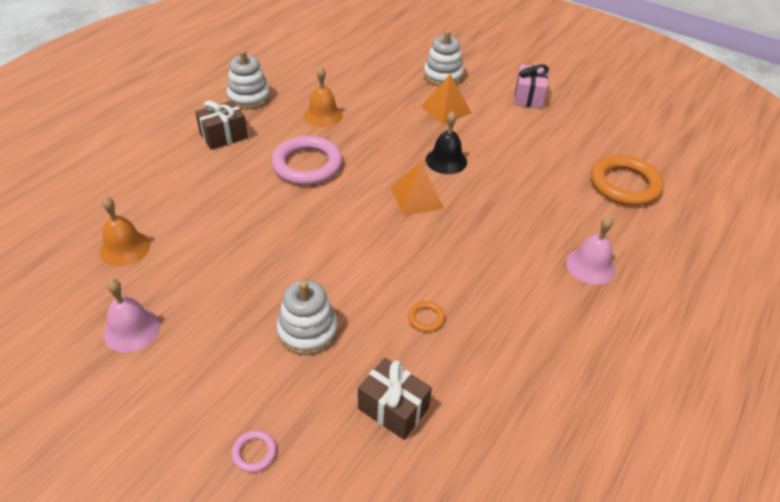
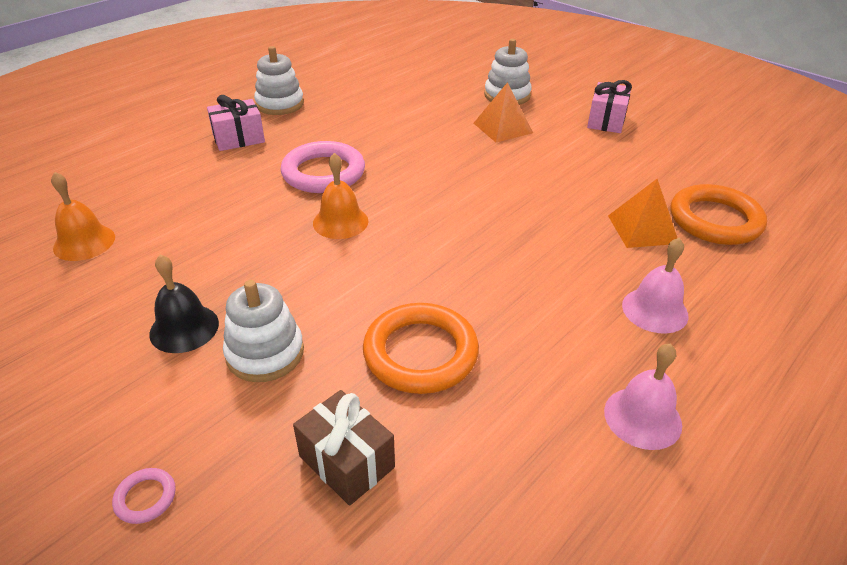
camera: 10 degrees right, 5 degrees down
(132, 329) = (55, 331): pink bell -> pink bell (642, 417)
(224, 136) = (239, 139): brown gift -> pink gift
(323, 115) = (357, 125): orange bell -> orange bell (340, 222)
(417, 198) = (444, 215): orange pyramid -> orange pyramid (642, 229)
(426, 318) = (420, 353): orange ring -> orange ring, size x2.36
(446, 160) = (490, 179): black bell -> black bell (184, 328)

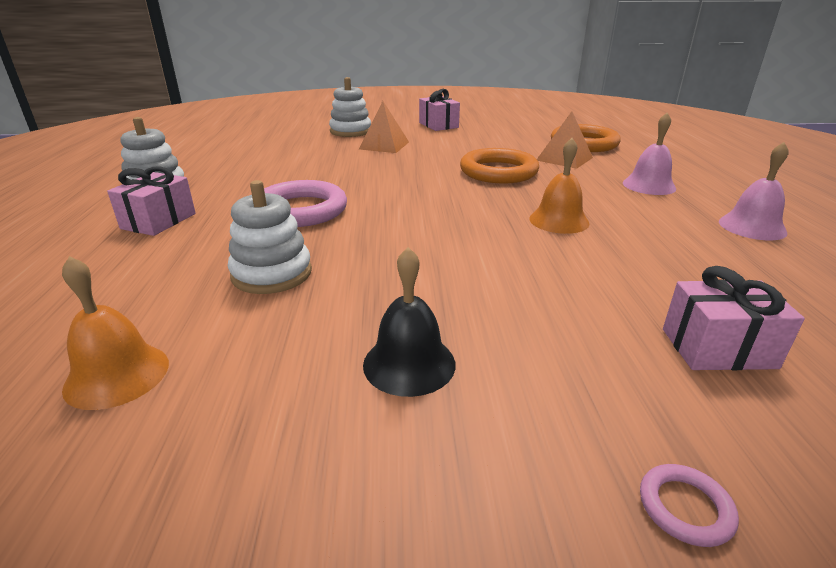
camera: 45 degrees left, 10 degrees down
(265, 353) = (517, 331): white stacking toy -> white stacking toy (272, 274)
(340, 222) = (383, 229): orange bell -> orange bell (559, 220)
(347, 462) = (718, 348): brown gift -> pink gift
(420, 353) = (605, 265): orange ring -> orange ring (498, 172)

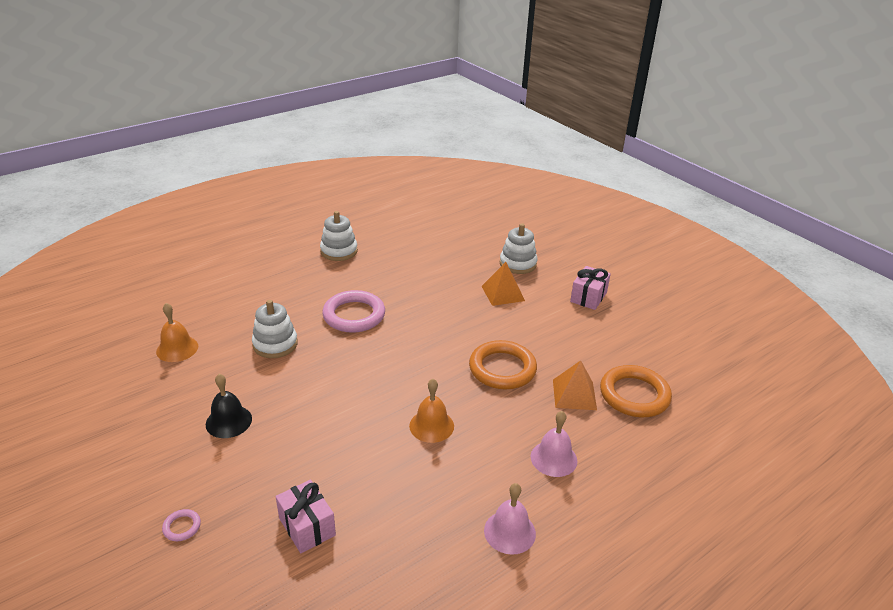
camera: 55 degrees right, 5 degrees up
(159, 221) = (300, 278): pink gift -> none

